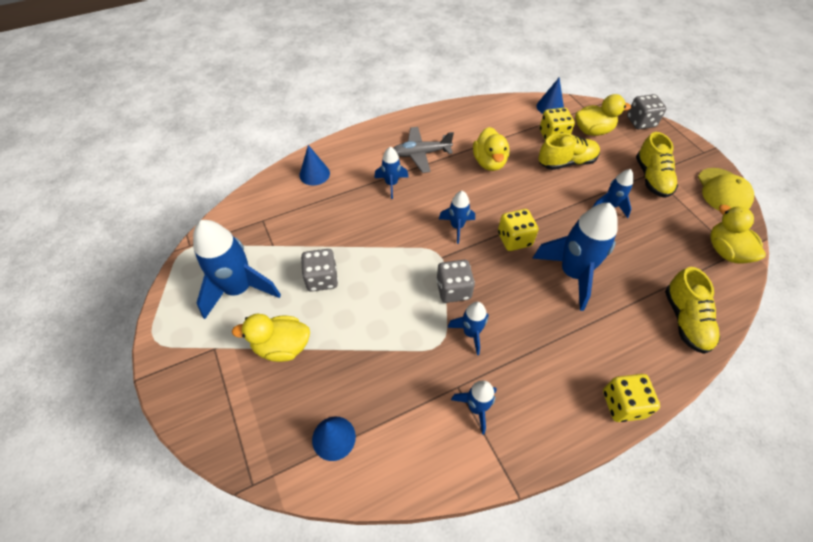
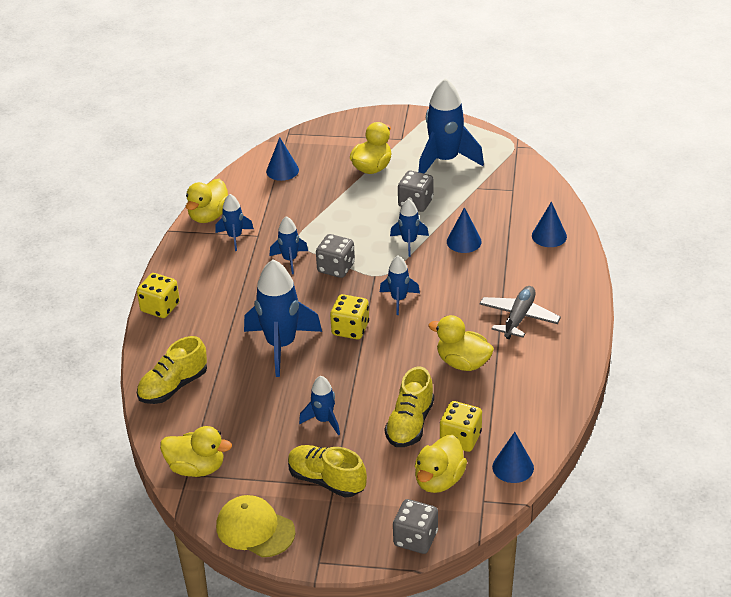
camera: 125 degrees right, 15 degrees down
(355, 220) = (464, 241): none -> blue cone
(391, 184) = (491, 280): blue rocket -> blue rocket (409, 242)
(463, 463) = (209, 216): none -> yellow duck
(685, 320) = (173, 386): yellow shoe -> yellow shoe turned 75 degrees counterclockwise

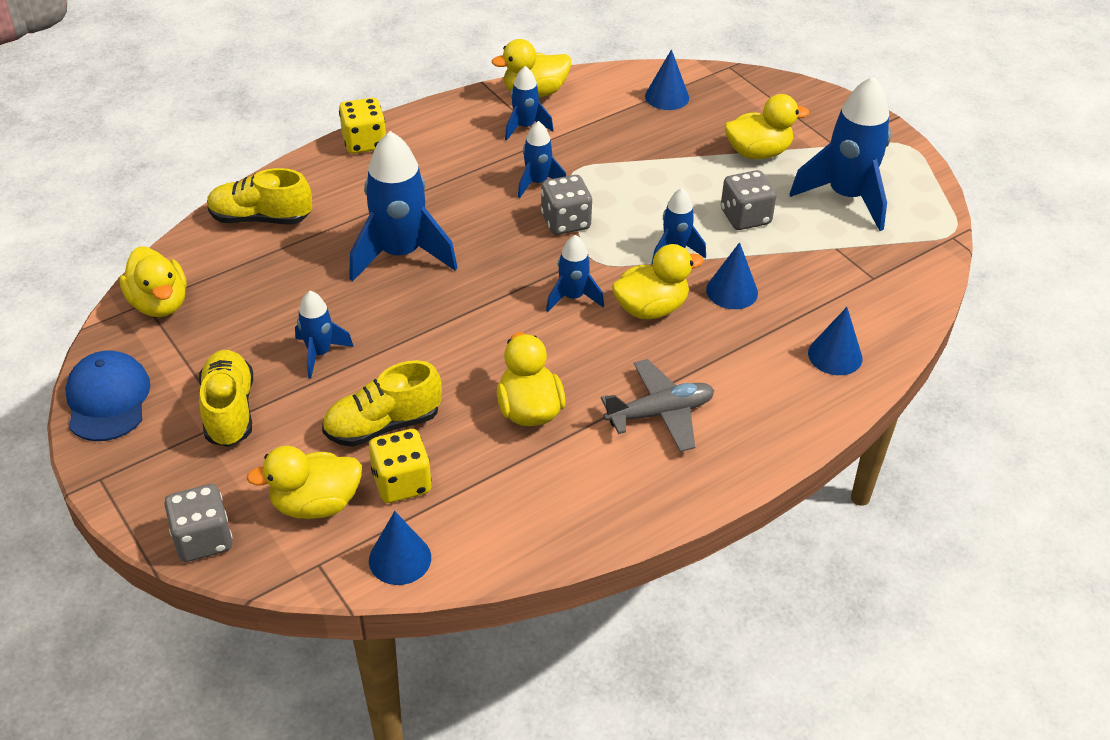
camera: 45 degrees right, 5 degrees up
(255, 529) = (108, 399): yellow cap -> blue cap
(350, 329) = (483, 289): yellow dice -> none
(441, 277) = (651, 308): none -> yellow duck

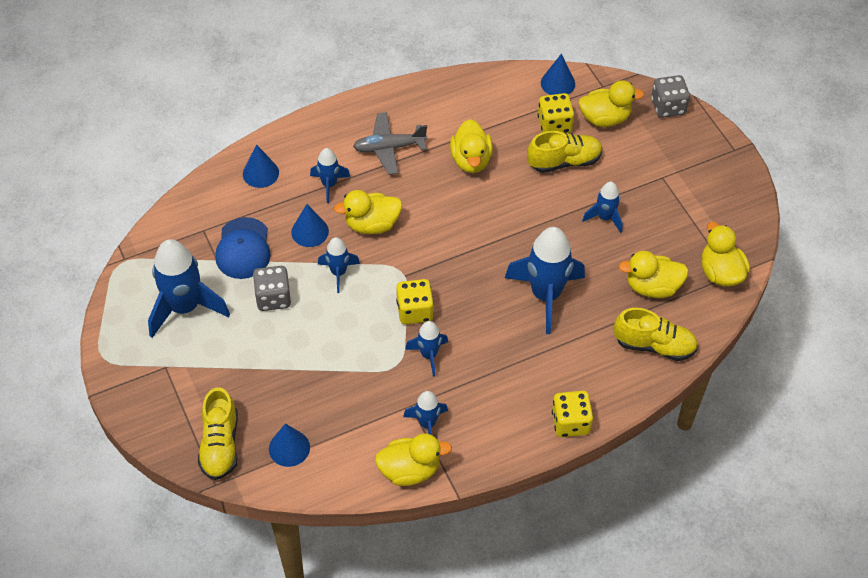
camera: 170 degrees left, 10 degrees up
(108, 399) = (741, 201): blue cap -> blue cap (243, 248)
(229, 411) = (661, 183): yellow shoe -> yellow shoe (220, 445)
(565, 222) = (414, 311): grey dice -> yellow dice
(573, 297) = (424, 241): blue rocket -> blue rocket (329, 184)
(758, 152) = (235, 366): yellow duck -> yellow duck (652, 287)

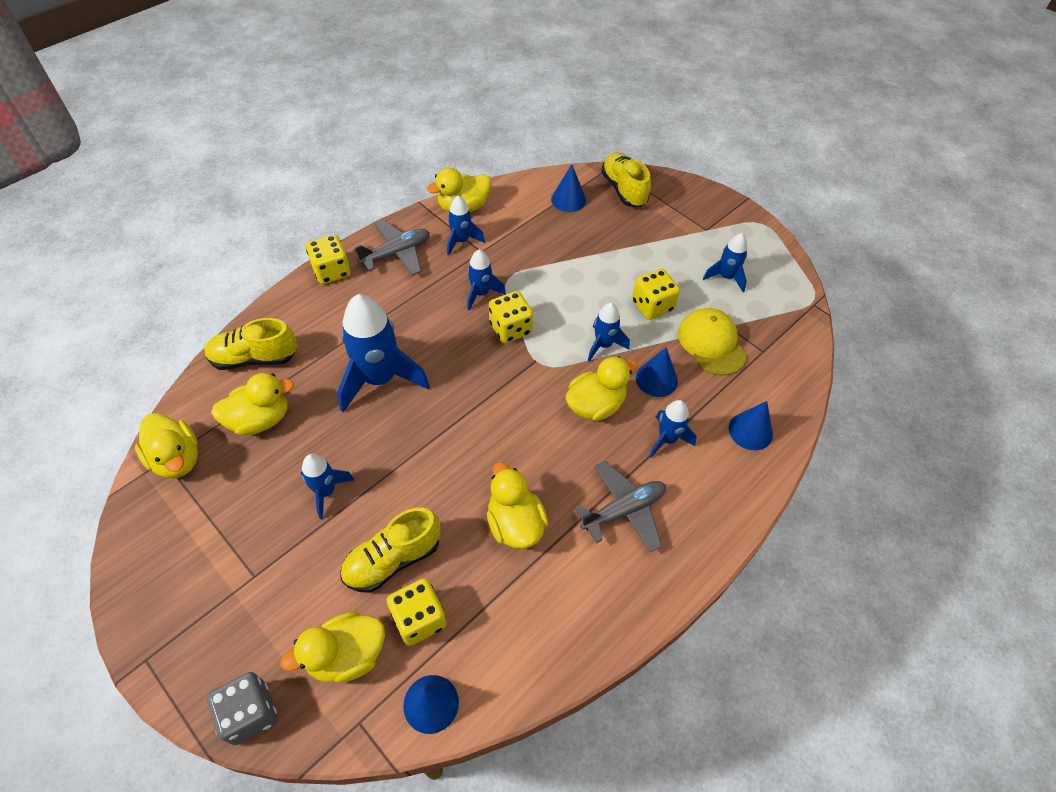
camera: 160 degrees right, 0 degrees up
(185, 307) = (726, 277): blue rocket -> blue rocket, size x0.53
(243, 248) = (711, 343): blue cap -> yellow cap
(273, 298) = (652, 306): grey dice -> yellow dice
(499, 426) = (397, 253): none -> grey plane

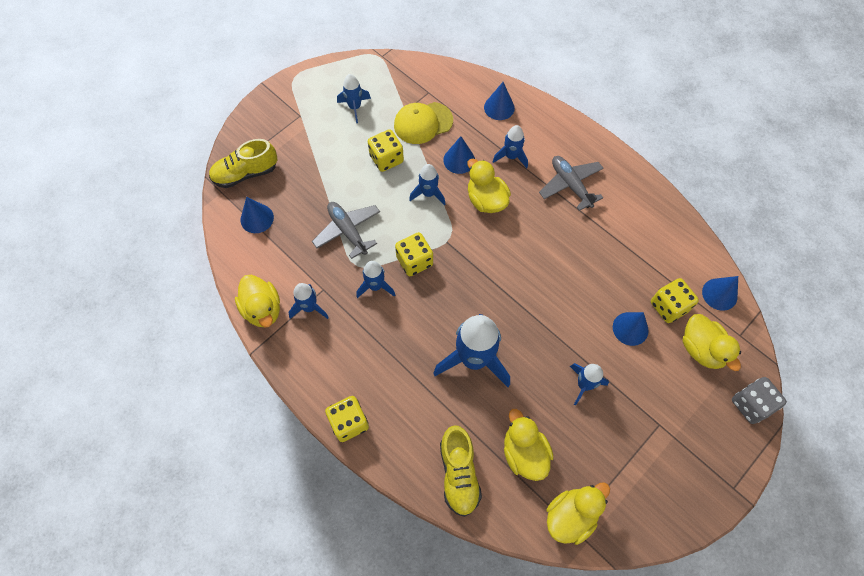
camera: 90 degrees left, 10 degrees up
(393, 559) = (630, 328): yellow shoe -> blue cone
(397, 253) = (325, 364): grey plane -> grey plane (348, 231)
(515, 524) = (590, 251): yellow duck -> none

